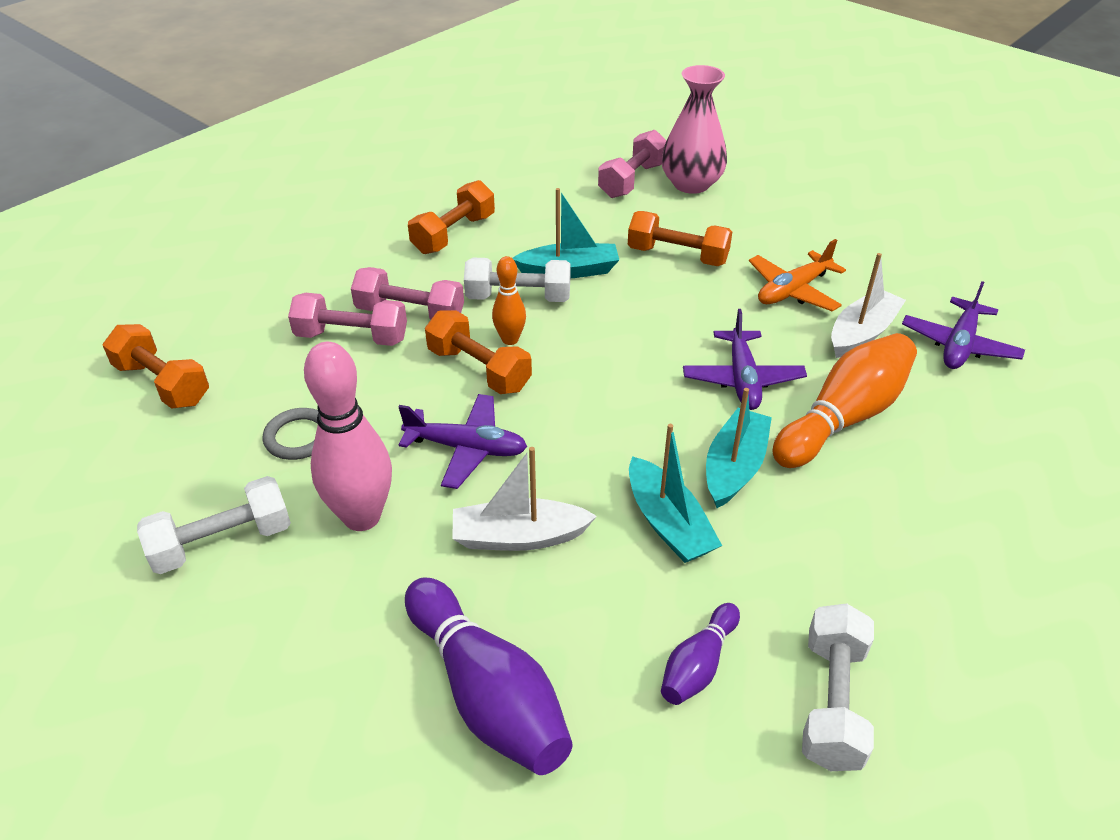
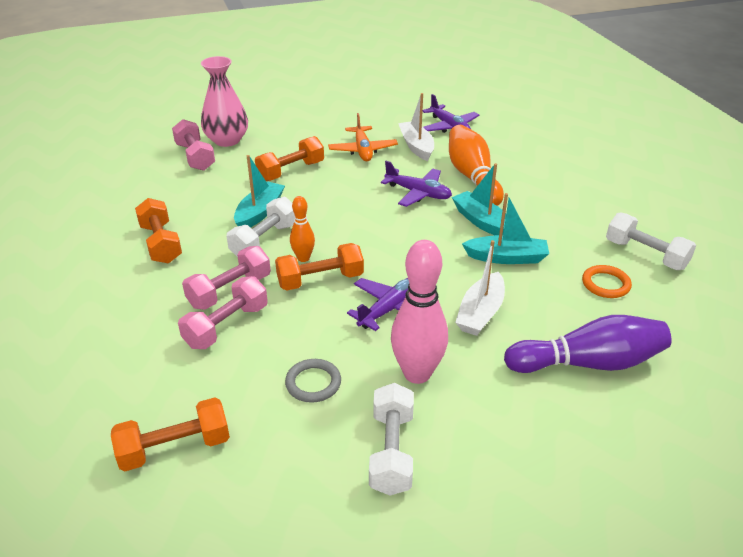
camera: 60 degrees left, 5 degrees down
(698, 665) = (605, 284): purple bowling pin -> orange ring

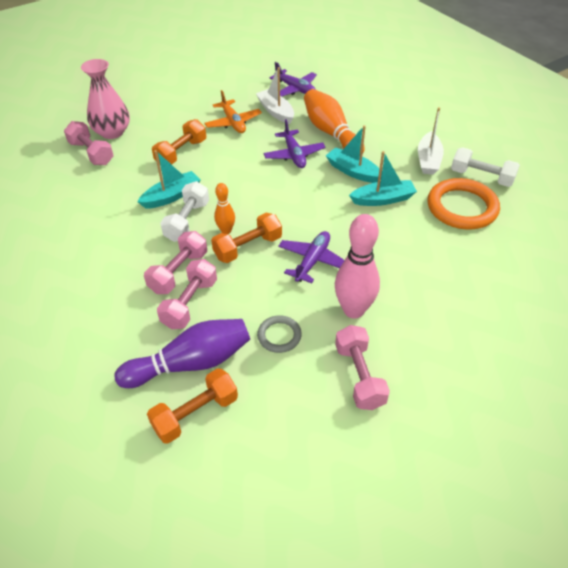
camera: 15 degrees left, 10 degrees up
(161, 243) = (100, 241): orange dumbbell -> none
(259, 212) = (171, 196): turquoise boat -> turquoise boat turned 45 degrees clockwise
(391, 451) = (359, 376): white dumbbell -> pink dumbbell
(418, 193) = (294, 155): purple plane -> purple plane turned 60 degrees clockwise
(480, 313) = (381, 250): white boat -> white boat (428, 160)
(588, 363) = (471, 274): purple bowling pin -> purple bowling pin (191, 363)
(605, 284) = (462, 207): orange ring -> orange ring, size x1.93

